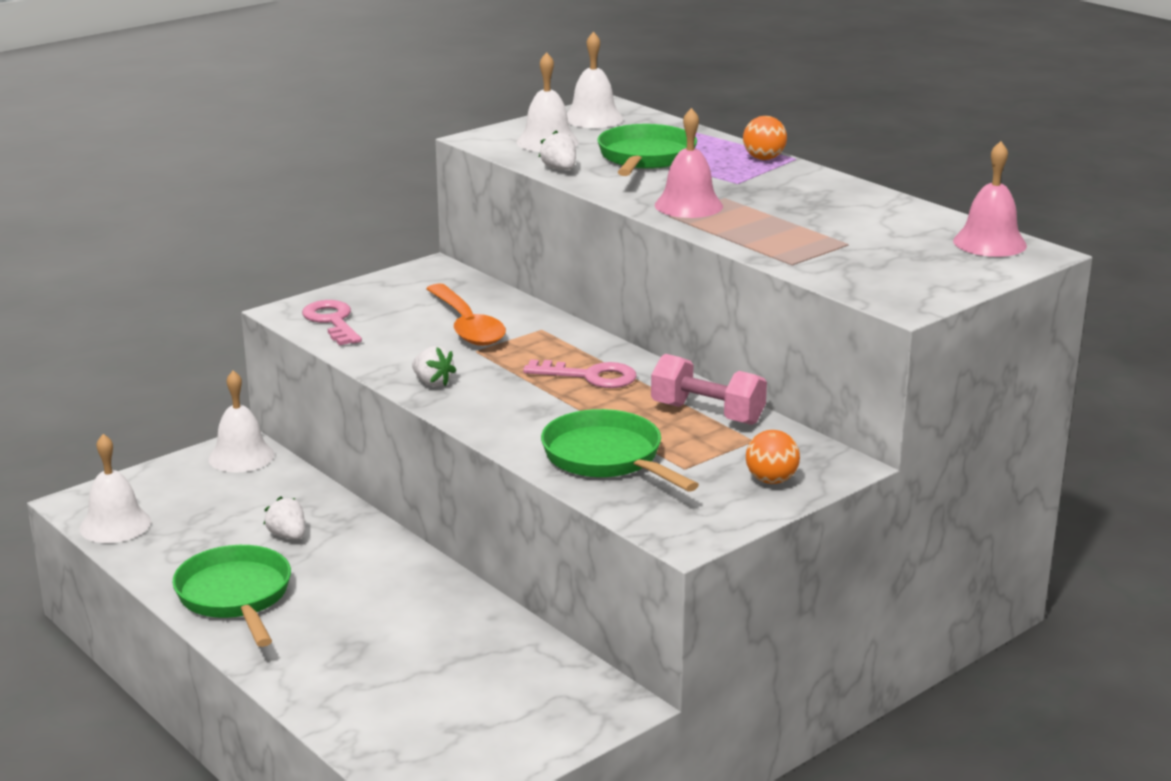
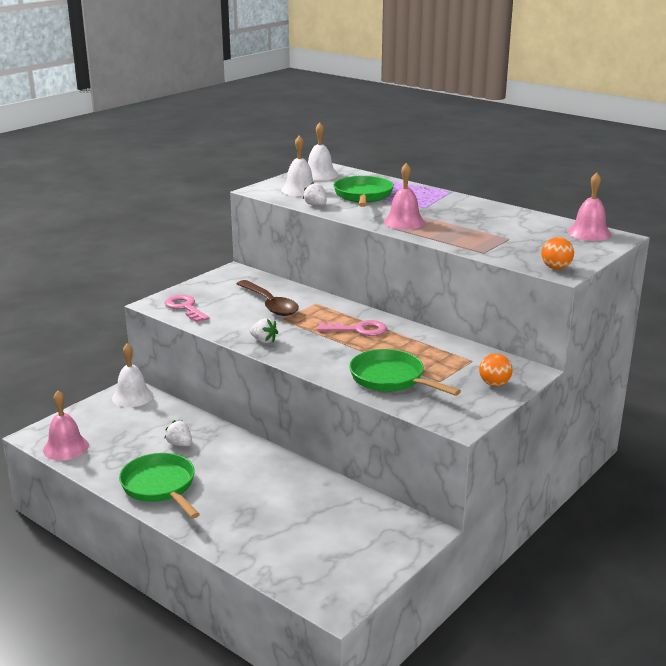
camera: 10 degrees left, 0 degrees up
(115, 525) = (66, 447): white bell -> pink bell
(467, 326) = (270, 304): orange spoon -> brown spoon
(707, 414) = (438, 347): pink dumbbell -> none
(764, 158) = (432, 192): orange ball -> orange ball (556, 268)

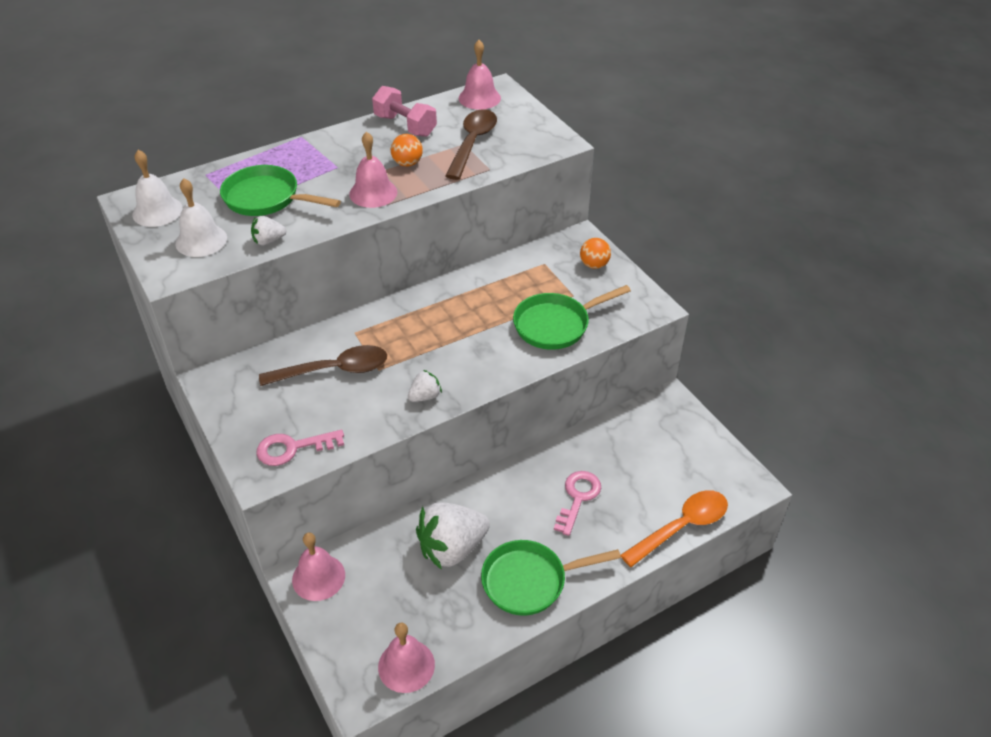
camera: 70 degrees left, 20 degrees up
(132, 396) = (318, 577): white bell -> pink bell
(180, 444) = (452, 548): white strawberry -> white strawberry, size x2.13
(256, 562) = (681, 527): none -> orange spoon
(358, 329) = (440, 318): pink key -> pink key (578, 498)
(508, 216) = (405, 126): none -> pink dumbbell
(514, 241) = (472, 143): none -> brown spoon
(556, 268) = (550, 142): orange ball -> orange ball (407, 163)

